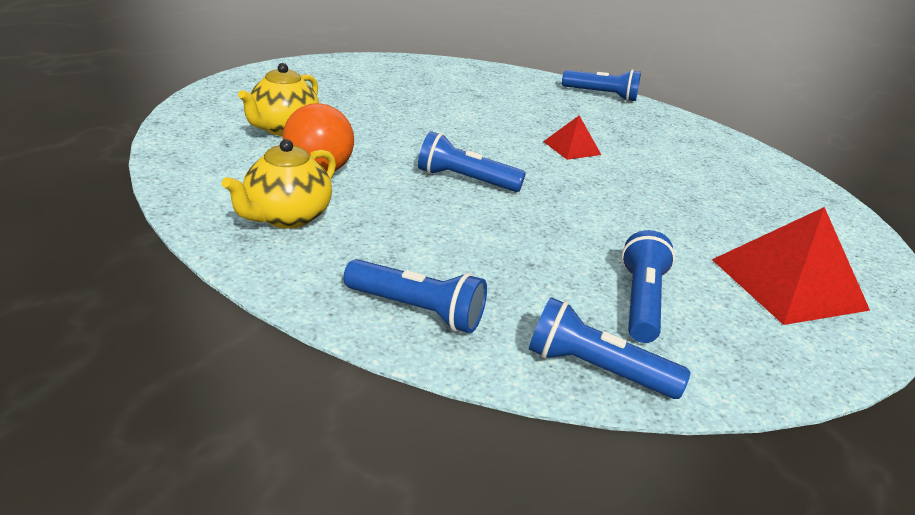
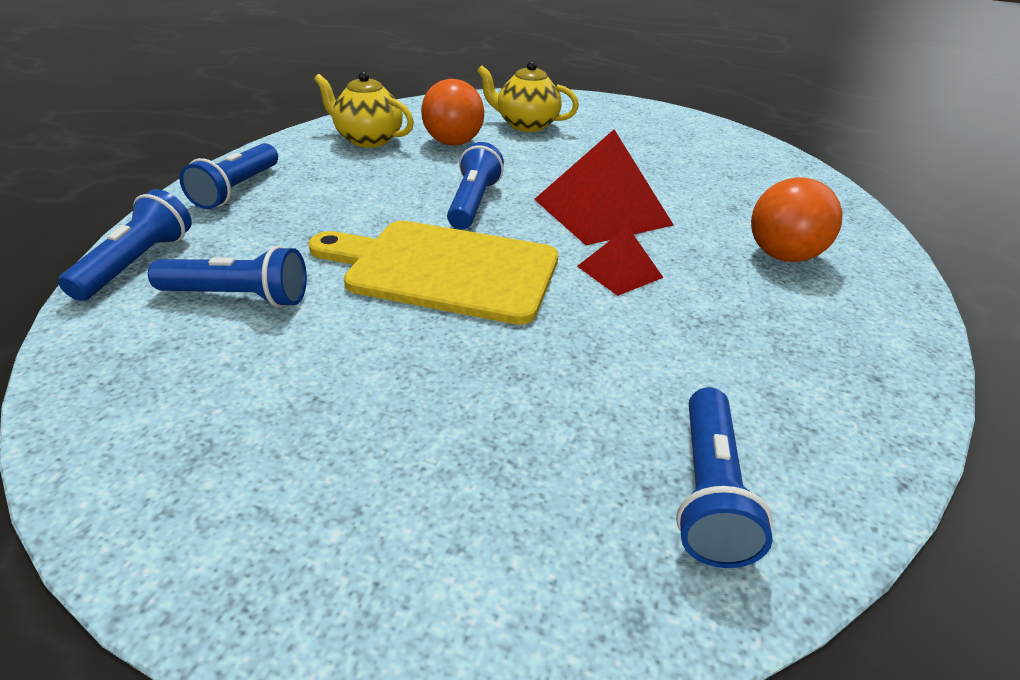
camera: 85 degrees right, 5 degrees up
(545, 100) = (782, 256): none -> orange ball
(579, 206) = (444, 269): none -> yellow cutting board
(601, 95) = (890, 312): blue flashlight -> blue flashlight (708, 491)
(788, 284) = (270, 438): red pyramid -> red pyramid (601, 211)

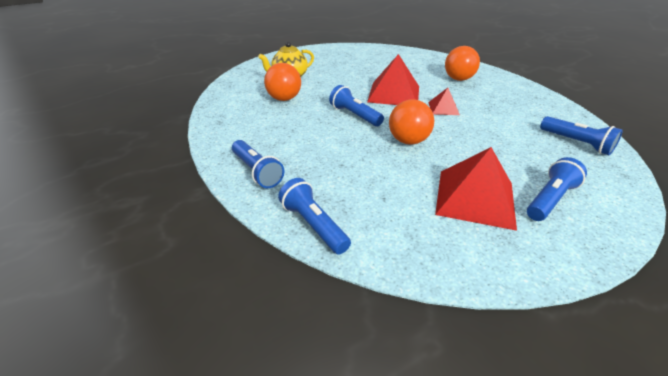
camera: 50 degrees left, 0 degrees up
(238, 297) = (383, 200): blue flashlight -> blue flashlight (550, 199)
(312, 385) = (475, 198): none -> red pyramid
(368, 140) = (246, 117): yellow teapot -> none
(444, 269) = (408, 141): yellow cutting board -> orange ball

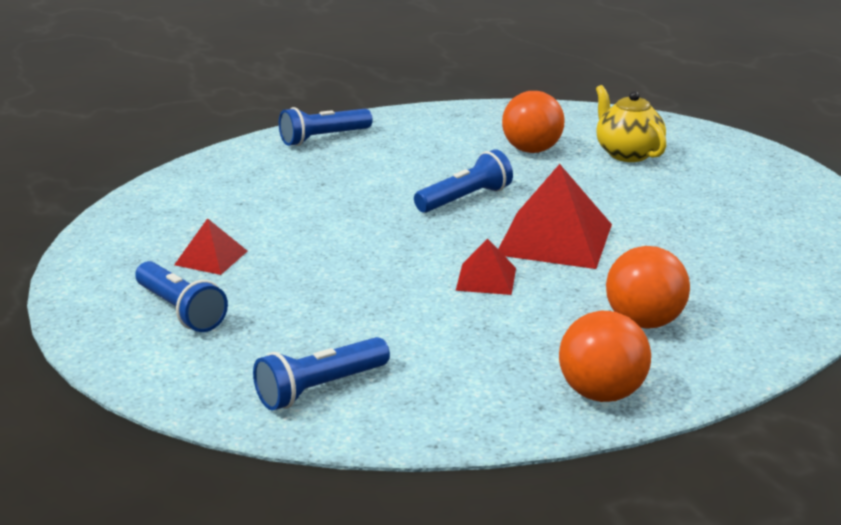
camera: 95 degrees right, 10 degrees down
(313, 225) = (212, 165): blue flashlight -> none
(408, 141) = (371, 232): orange ball -> orange ball (601, 393)
(475, 198) = (211, 257): red pyramid -> red pyramid, size x0.52

